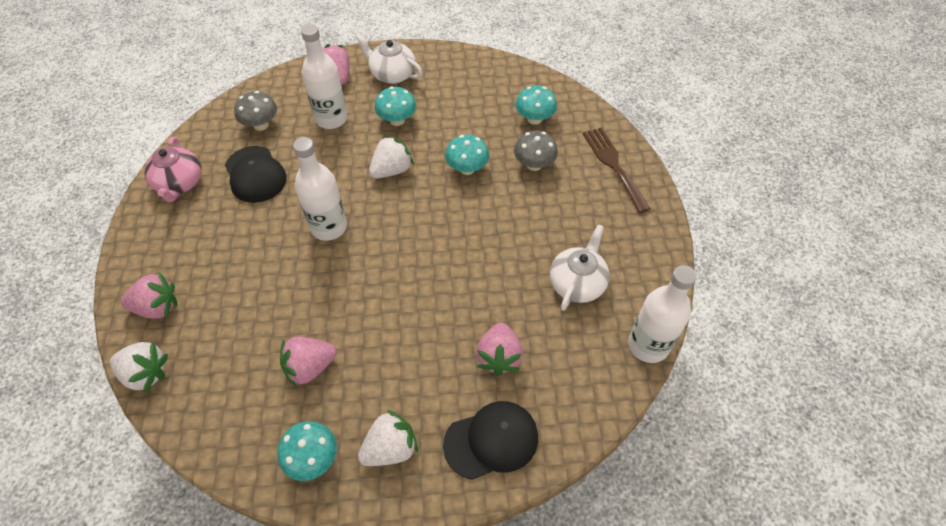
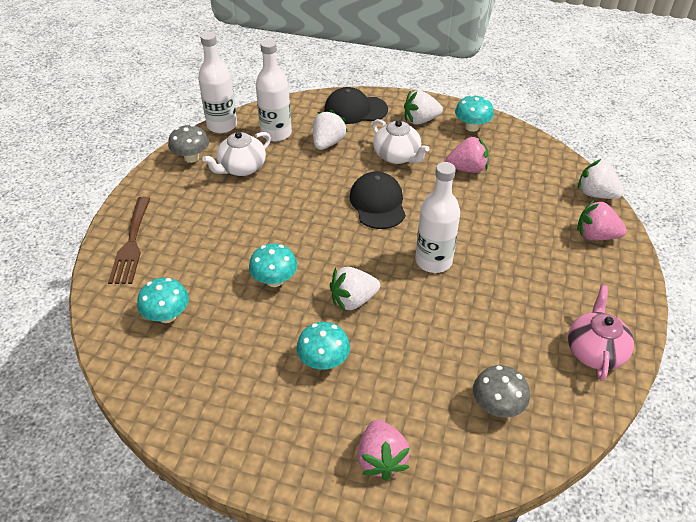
camera: 160 degrees left, 10 degrees down
(255, 174) = (506, 337): black cap -> black cap (378, 203)
(331, 119) = (404, 388): white bottle -> white bottle (276, 133)
(392, 74) = (301, 439): white teapot -> white teapot (397, 156)
(499, 357) = (328, 143): pink strawberry -> white strawberry
(534, 164) = (206, 266): grey mushroom -> grey mushroom (191, 158)

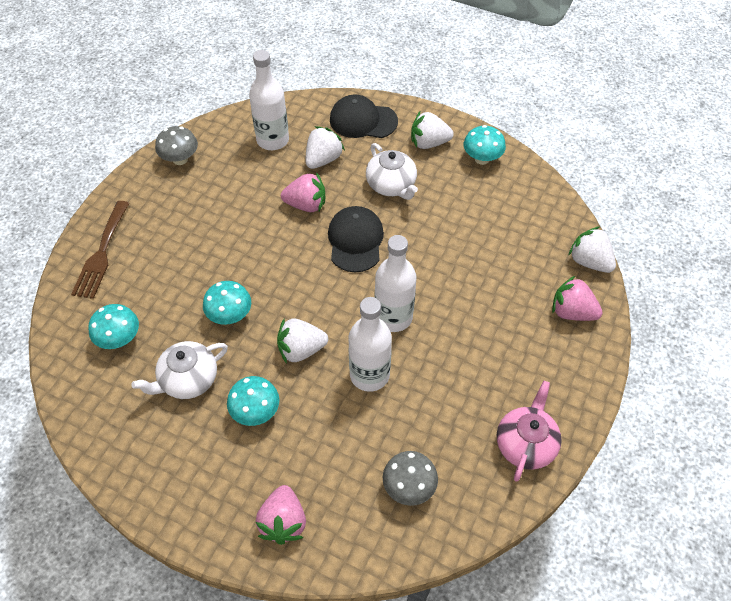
camera: 10 degrees right, 10 degrees up
(222, 125) = (219, 123): white bottle -> white bottle (369, 375)
(241, 168) = (227, 178): white teapot -> white teapot (188, 380)
(467, 169) = (461, 211): pink strawberry -> pink strawberry (306, 205)

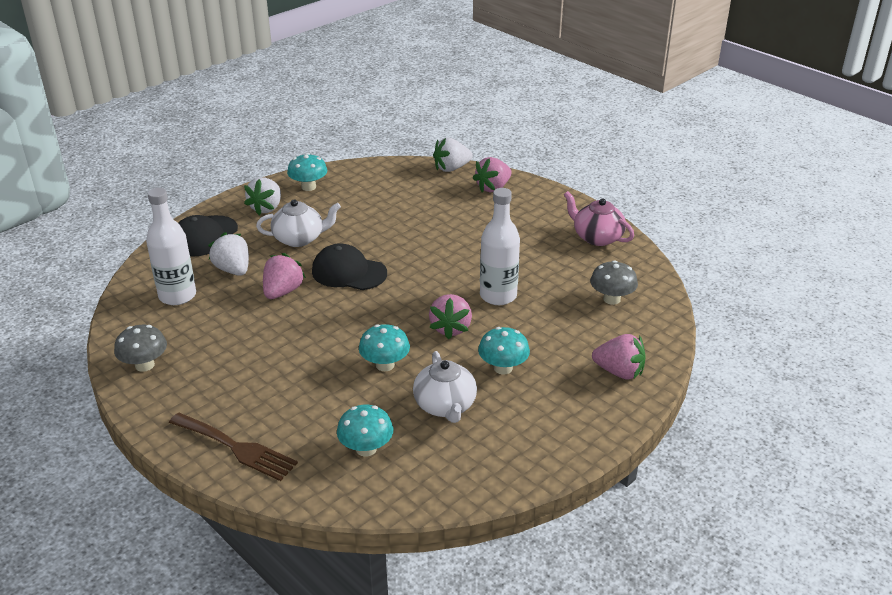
camera: 70 degrees left, 20 degrees down
(301, 349) = (451, 328): white strawberry -> pink strawberry
(393, 317) = (446, 270): white bottle -> none

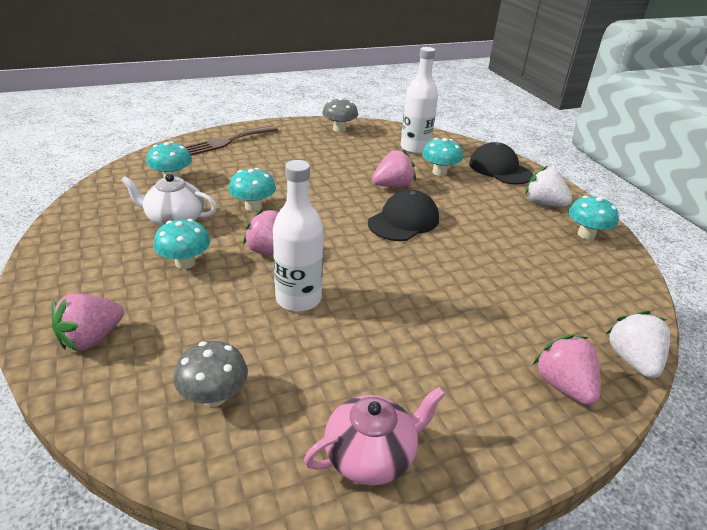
camera: 110 degrees right, 0 degrees up
(233, 270) = (439, 172): white strawberry -> turquoise mushroom
(282, 292) = (393, 186): pink strawberry -> pink strawberry turned 75 degrees counterclockwise
(299, 239) = (477, 209): white teapot -> none

